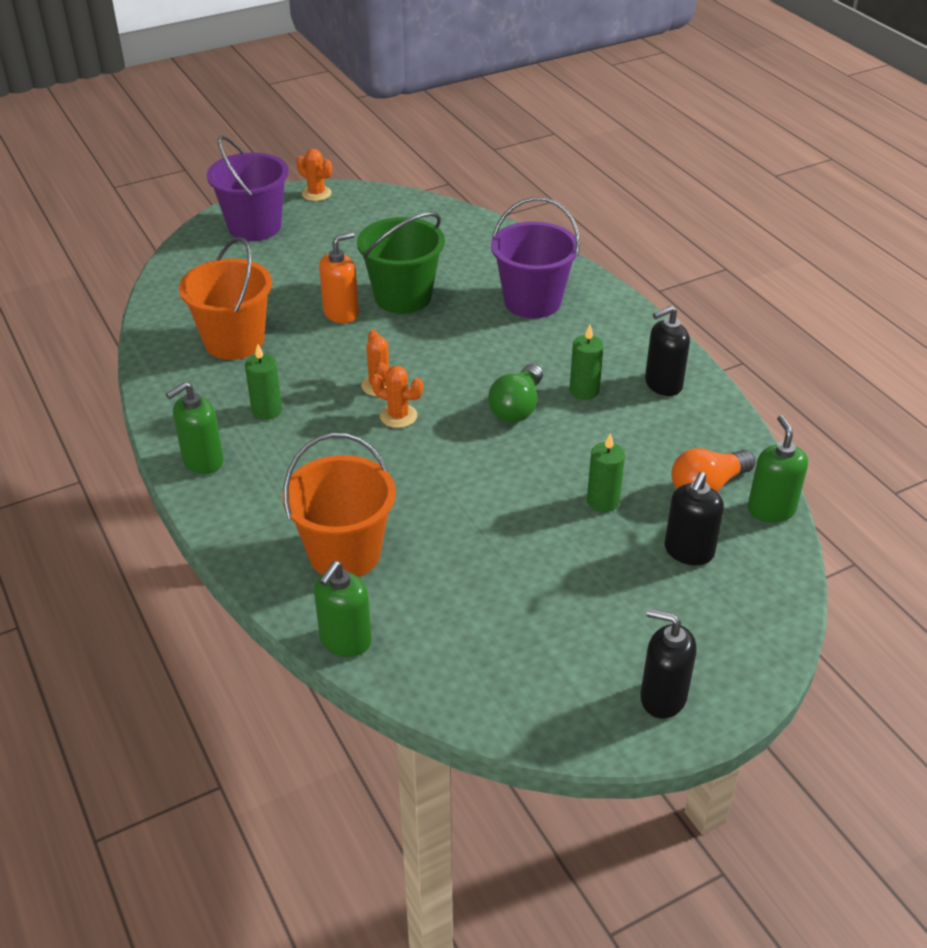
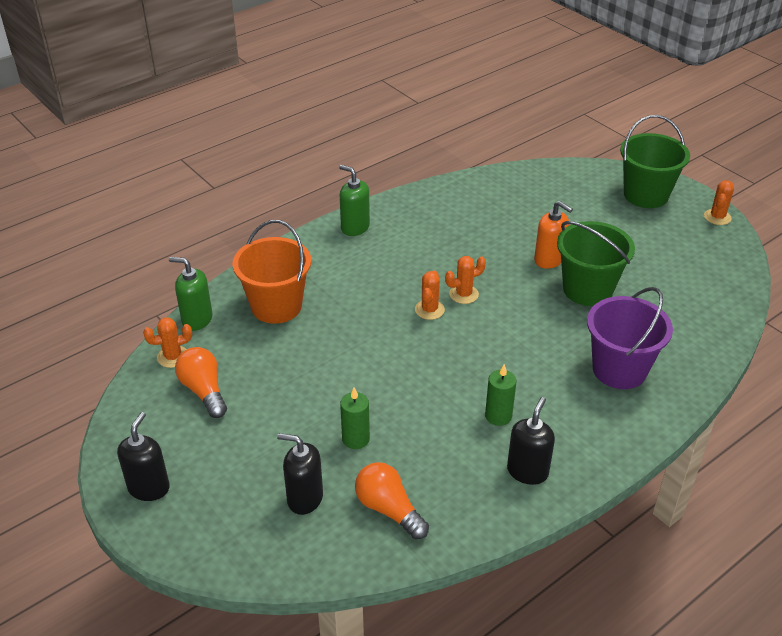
camera: 80 degrees right, 0 degrees up
(234, 341) = (490, 215): orange bucket -> none
(254, 227) = (645, 195): purple bucket -> green bucket
(267, 410) = (416, 245): green candle -> none
(419, 670) = (173, 357): none -> orange cactus
(495, 636) = (204, 391): none -> orange light bulb
(517, 407) = (461, 375): green light bulb -> none
(663, 384) = (527, 471): black soap dispenser -> black soap dispenser turned 60 degrees clockwise
(771, 509) = (367, 558): green soap dispenser -> none

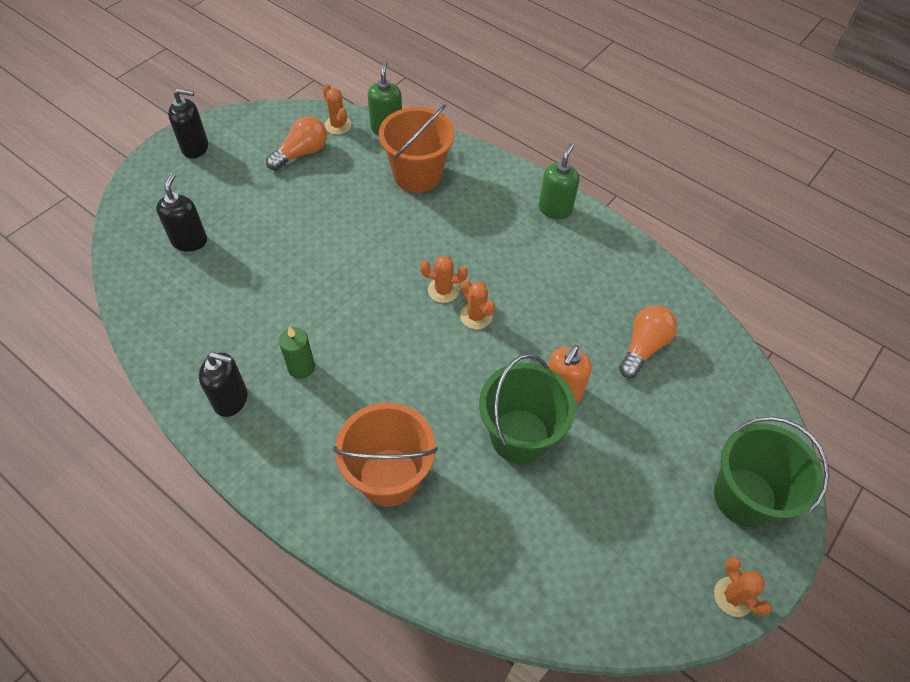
camera: 75 degrees right, 15 degrees up
(356, 439) = (258, 262): green candle -> none
(389, 509) = (180, 299): orange light bulb -> orange light bulb (644, 347)
(619, 369) = (389, 477): purple bucket -> orange bucket
(717, 217) = (733, 596): orange cactus -> orange cactus turned 45 degrees clockwise

